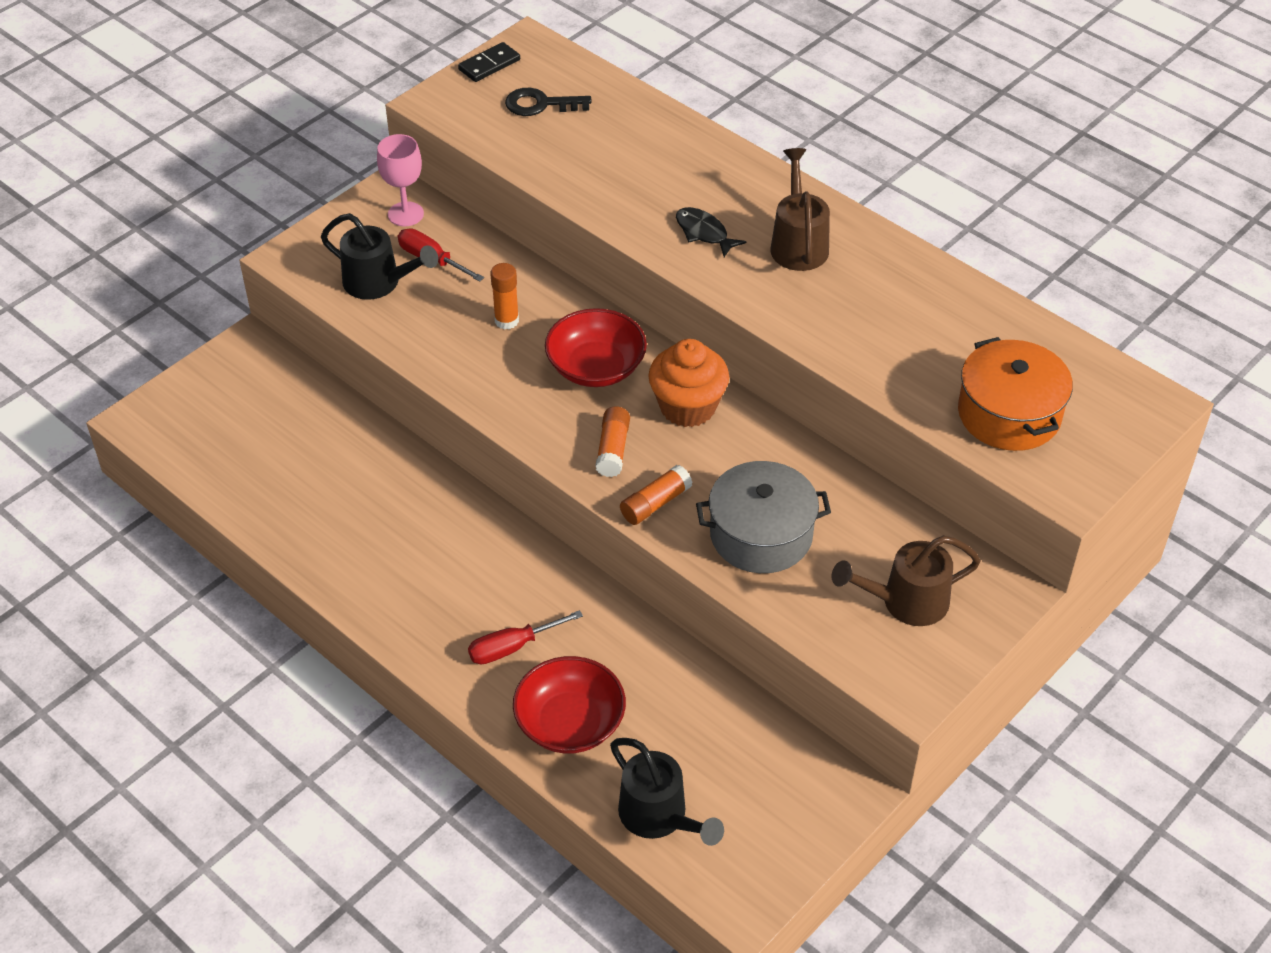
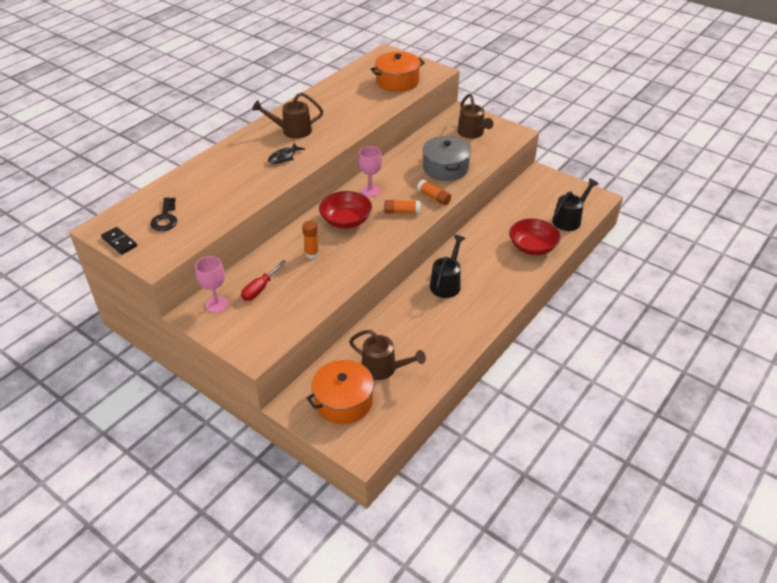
camera: 95 degrees left, 5 degrees down
(238, 403) = (343, 401): none -> orange pot
(290, 455) = (384, 369): none -> brown watering can
(379, 283) = (280, 308): black watering can -> black watering can (447, 283)
(512, 647) = (496, 268): red screwdriver -> none
(687, 407) = (370, 191): orange cupcake -> pink goblet

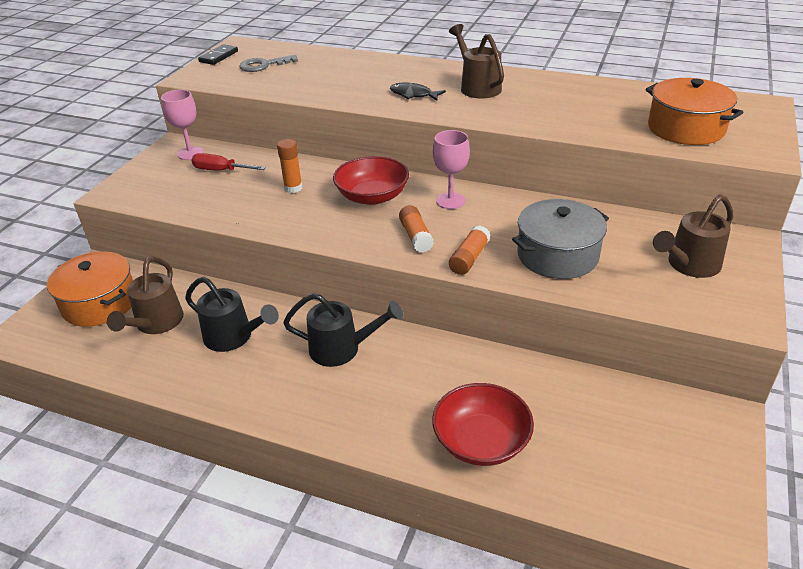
camera: 75 degrees right, 5 degrees down
(165, 218) = (263, 65): black key -> grey key
(569, 219) = (602, 490): black watering can -> black watering can (234, 337)

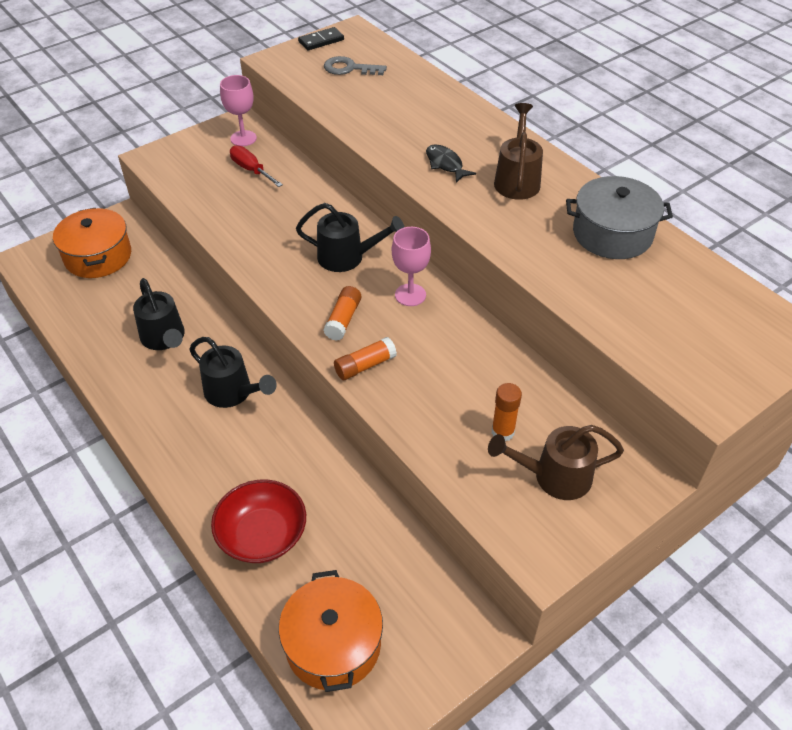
camera: 30 degrees right, 10 degrees up
(156, 324) = (121, 296): brown watering can -> none
(293, 188) = (291, 217): orange glue stick -> orange glue stick (502, 432)
(372, 196) = (348, 257): red bowl -> black watering can
(557, 255) = (444, 402): grey pot -> grey pot (612, 234)
(685, 128) = (667, 329): orange pot -> orange pot (333, 644)

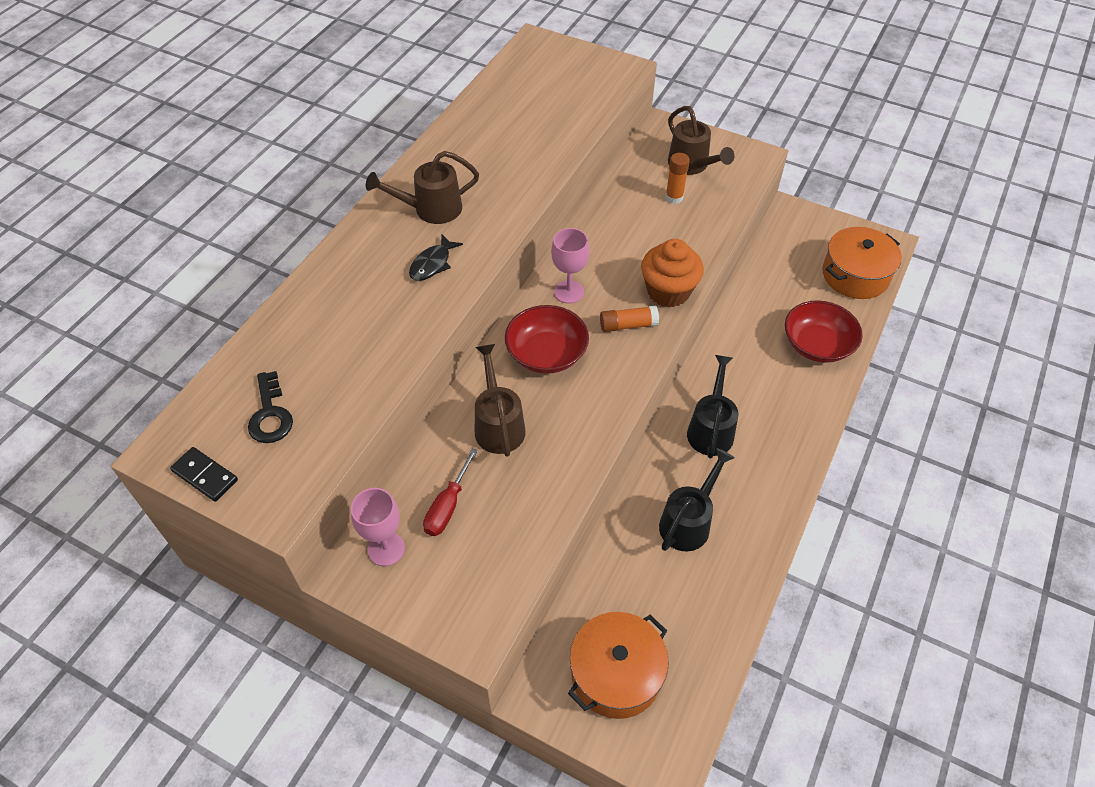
camera: 115 degrees left, 5 degrees up
(299, 211) = (498, 424): none -> brown watering can
(348, 257) = (546, 354): black watering can -> red bowl
(349, 68) = (270, 414): grey key -> black key
(365, 366) = (668, 291): orange glue stick -> orange cupcake
(612, 234) = (476, 138): grey pot -> none

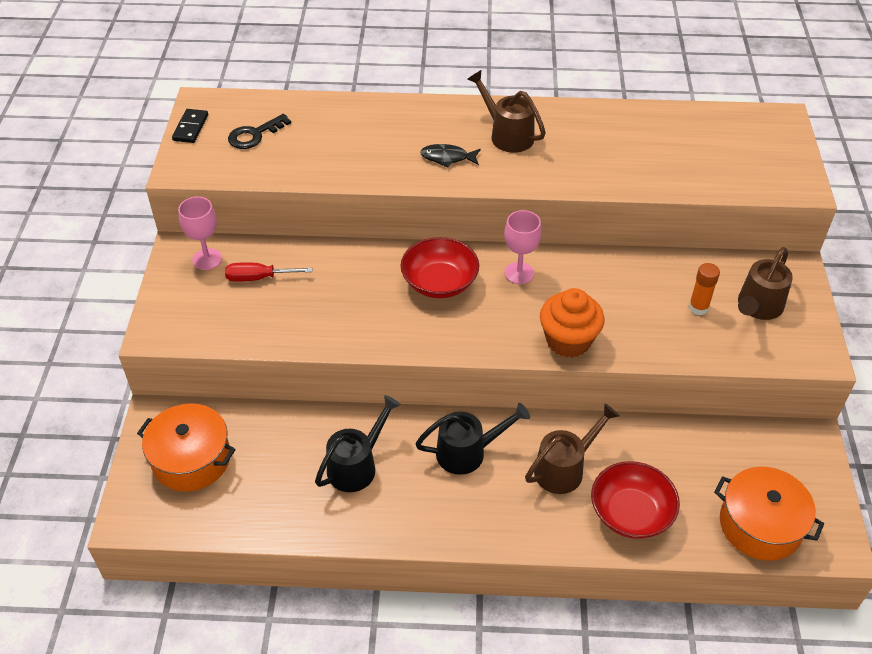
camera: 65 degrees right, 5 degrees down
(498, 424) = (350, 278): brown watering can -> brown watering can (565, 468)
(628, 325) = (507, 325): orange glue stick -> none
(689, 521) = (357, 465): black watering can -> black watering can turned 60 degrees counterclockwise

